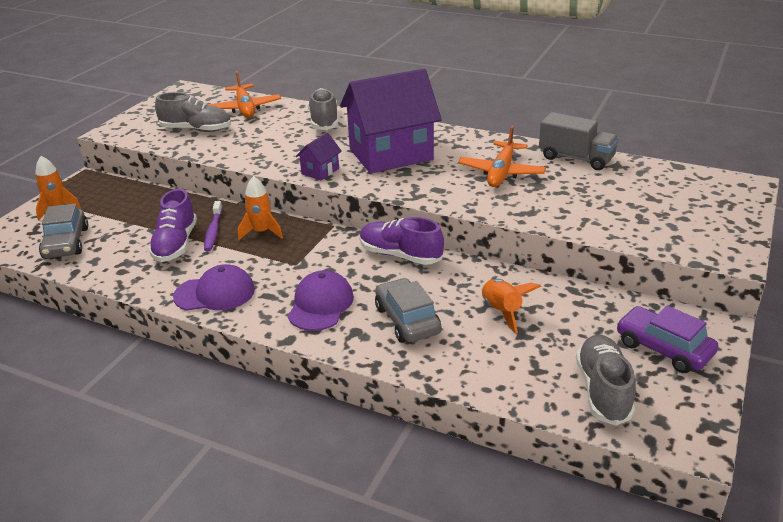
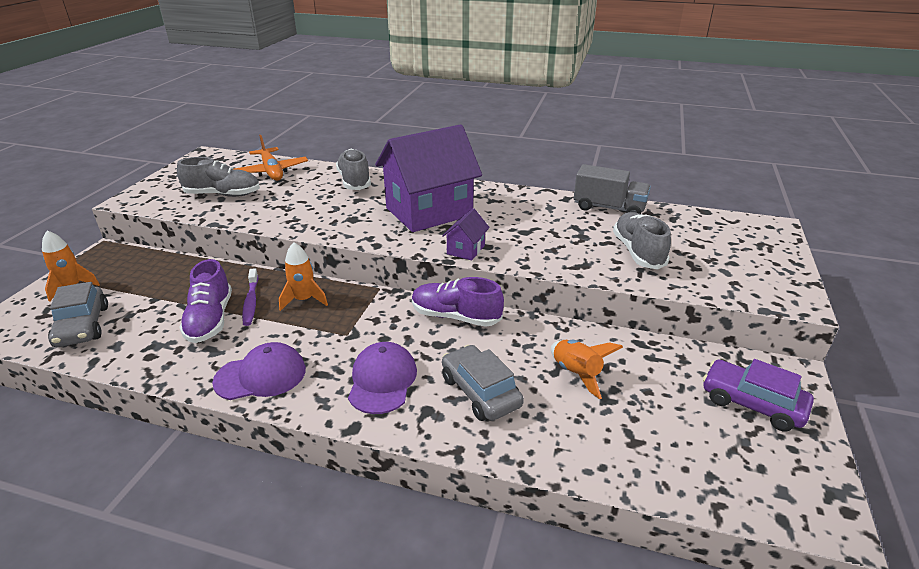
camera: 10 degrees left, 0 degrees up
(320, 171) = (360, 232): purple house -> purple house (466, 250)
(501, 172) = (543, 225): orange plane -> none
(603, 390) = (711, 460): grey shoe -> grey shoe (638, 252)

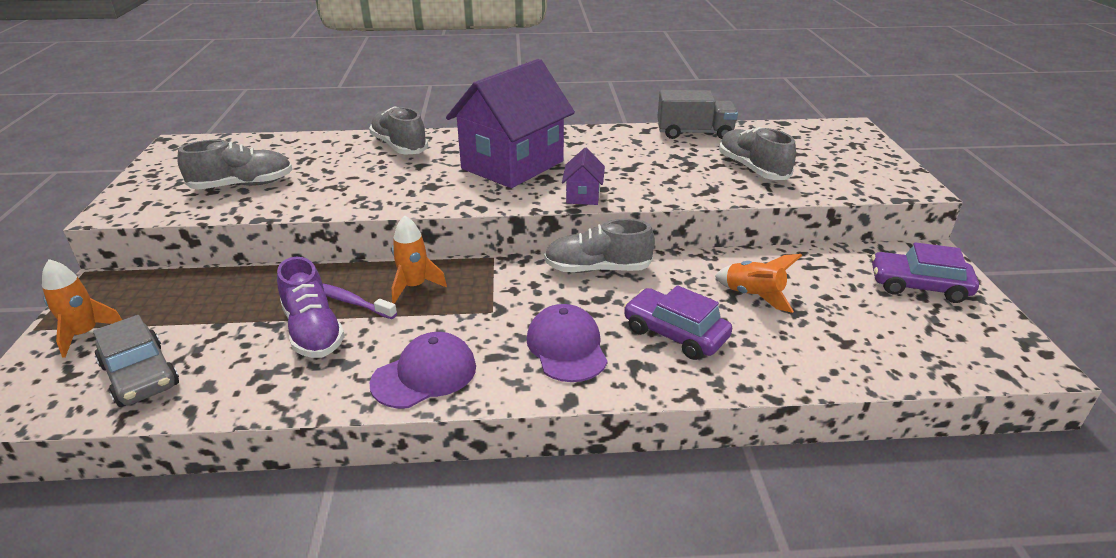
camera: 20 degrees left, 0 degrees up
(251, 302) = (350, 301): purple toothbrush -> purple toothbrush turned 150 degrees clockwise
(272, 171) = (285, 150): orange plane -> none
(455, 316) = (597, 269): purple shoe -> grey shoe
(480, 392) = (675, 334): grey car -> purple car

